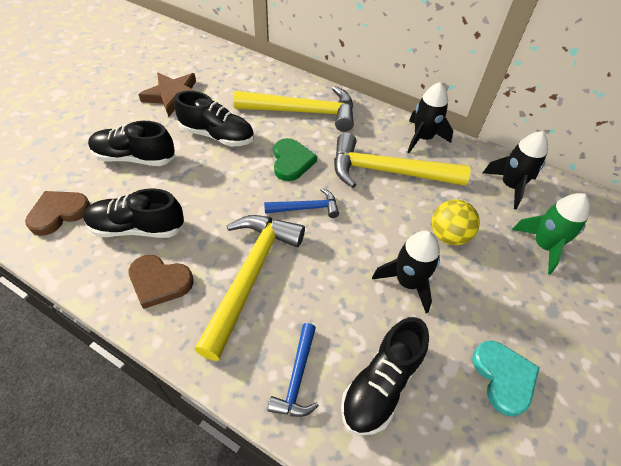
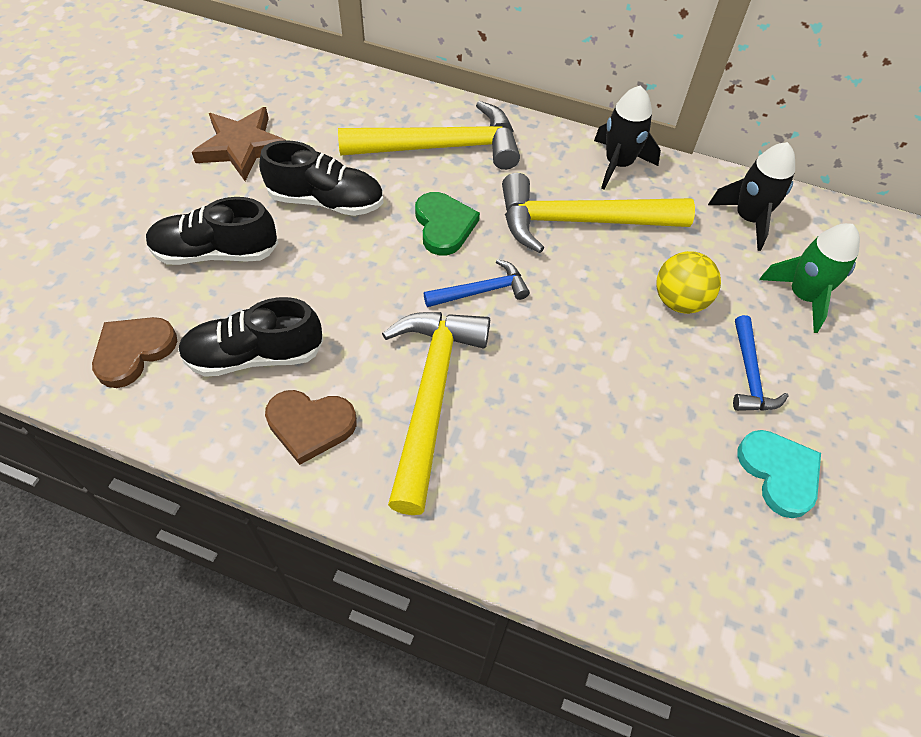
camera: 10 degrees left, 5 degrees up
(297, 377) = (526, 517): blue hammer -> blue hammer (749, 374)
(381, 384) = (633, 508): black shoe -> none
(408, 282) = (639, 372): black rocket -> none

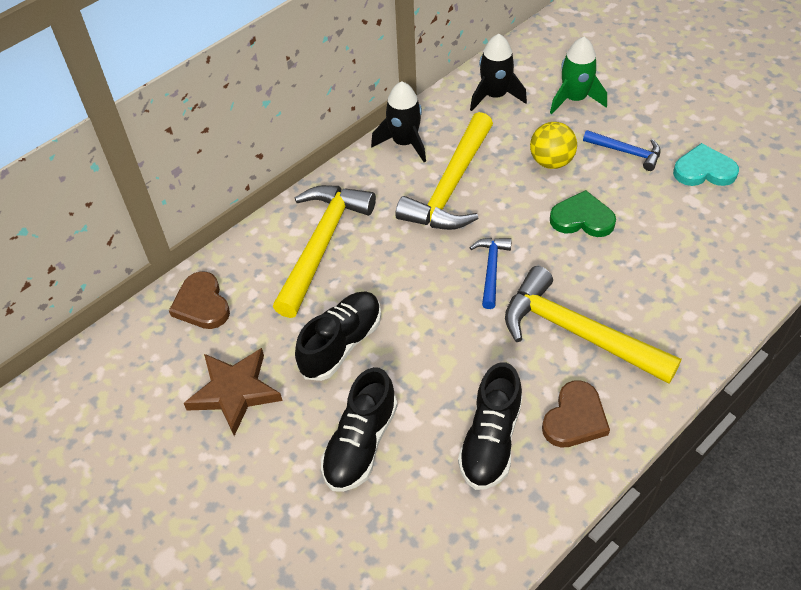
camera: 60 degrees left, 5 degrees down
(133, 351) = (447, 534): brown heart -> brown heart (202, 304)
(444, 226) = (412, 271): green heart -> green heart (582, 218)

